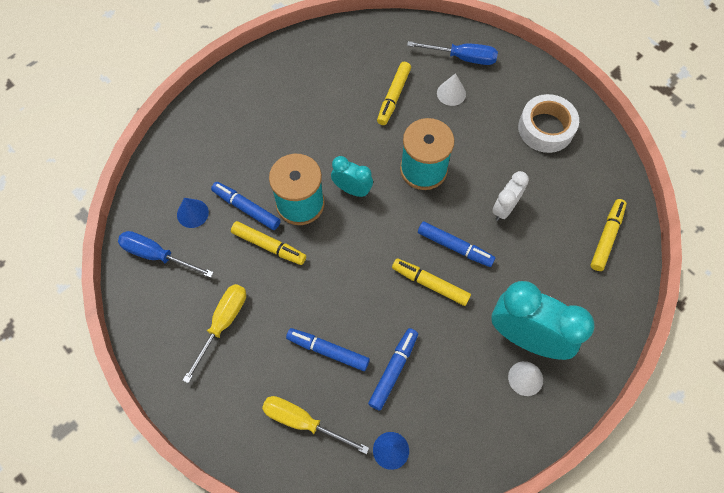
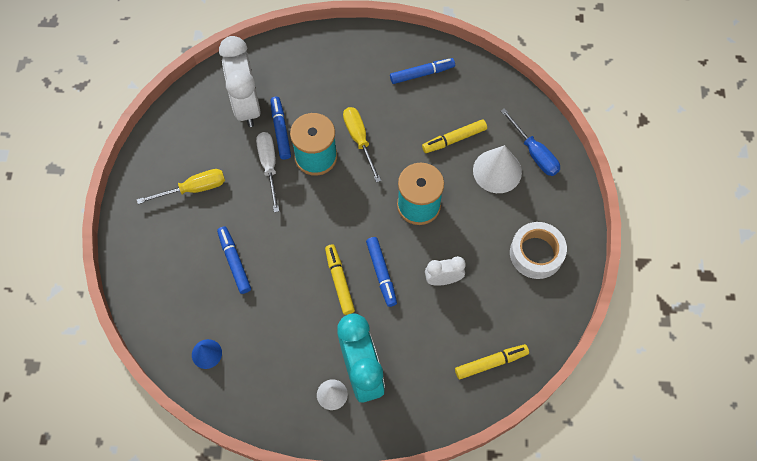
camera: 45 degrees right, 0 degrees up
(157, 255) = (200, 113): blue screwdriver -> none
(192, 213) = (246, 105): blue cone -> white clock
(269, 246) = (269, 166): yellow marker -> white screwdriver
(303, 422) = (177, 288): yellow screwdriver -> yellow screwdriver (359, 140)
(352, 189) = (358, 177): turquoise clock -> none
(393, 370) = (259, 310): blue marker -> blue marker (422, 74)
(451, 93) = (497, 171): white cone -> white cone, size x1.76

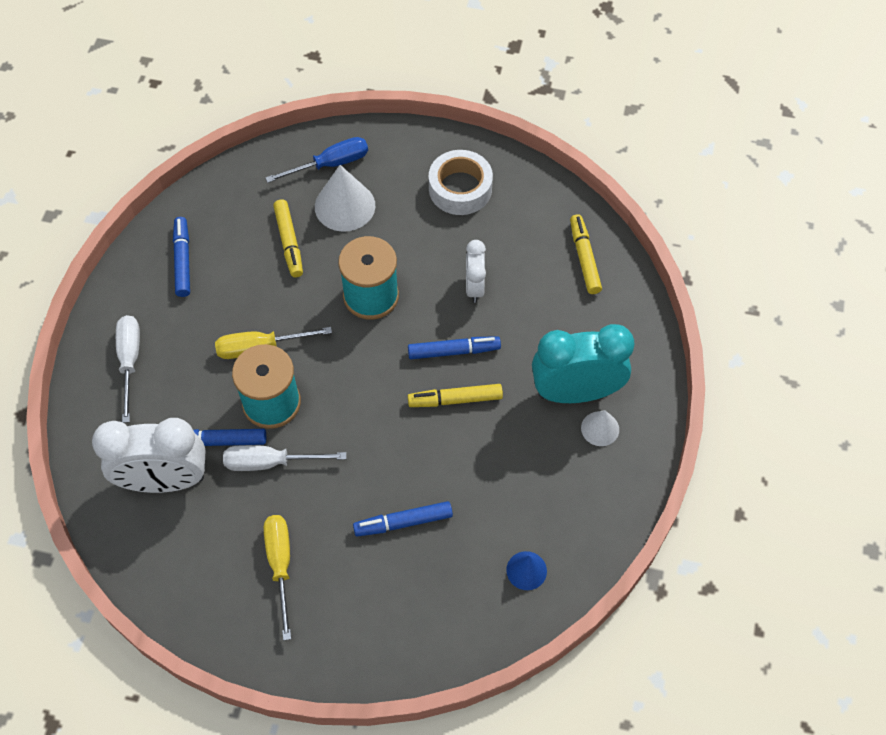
camera: 80 degrees left, 5 degrees down
(333, 62) = (130, 361): none -> white screwdriver

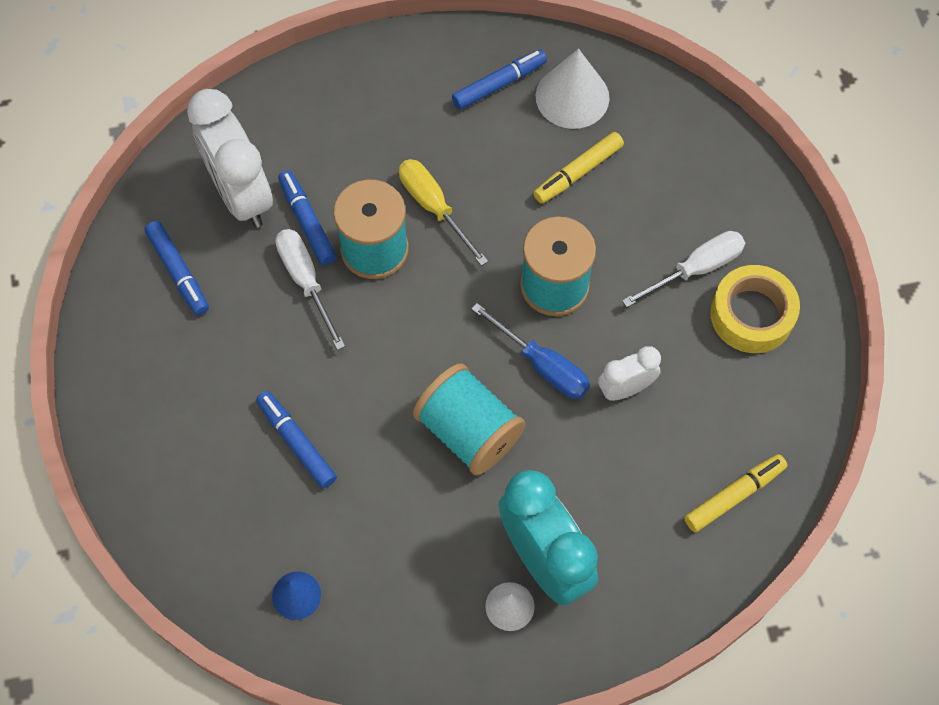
camera: 65 degrees right, 5 degrees up
(130, 361) = (357, 97): white screwdriver -> white screwdriver (695, 269)
(280, 565) = (197, 345): yellow screwdriver -> none
(330, 164) = (703, 165): blue screwdriver -> blue screwdriver (542, 365)
(345, 206) = (657, 205): white cone -> white cone (572, 97)
(453, 351) = (529, 402): blue marker -> blue marker (178, 272)
(455, 400) = (468, 431): yellow marker -> turquoise spool
(460, 189) = (751, 315): white tape -> yellow tape

